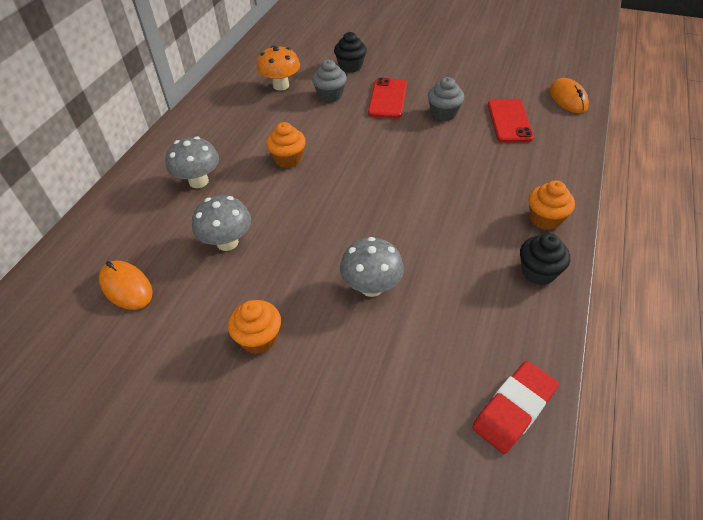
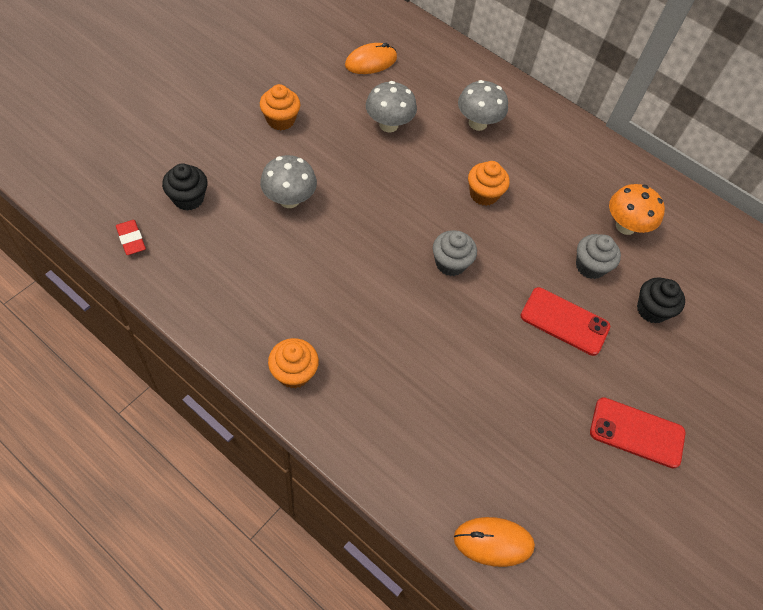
camera: 100 degrees right, 10 degrees up
(443, 113) = (512, 367): grey cupcake -> grey cupcake (450, 263)
(509, 121) = (470, 434): red phone -> red phone (637, 432)
(514, 409) = (131, 239): red eraser -> red eraser, size x0.61
(538, 272) = (235, 327): black cupcake -> black cupcake (188, 198)

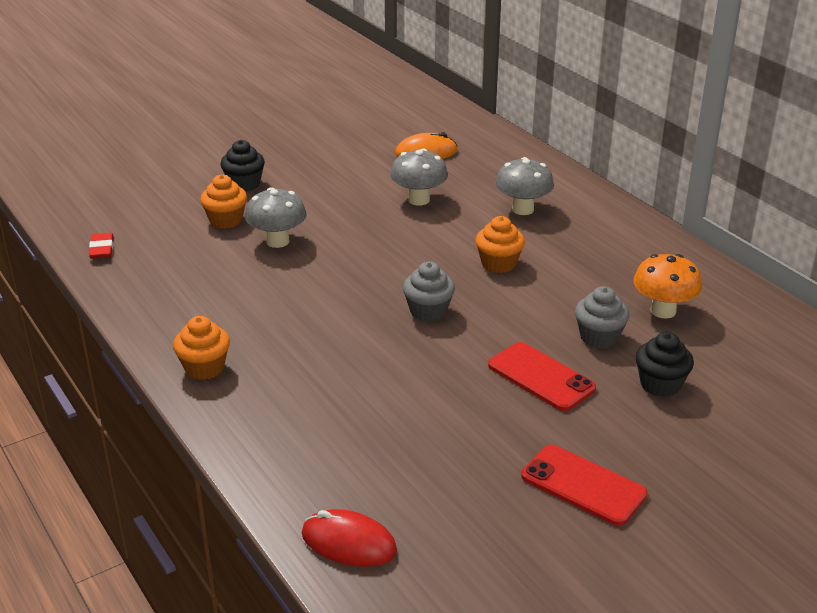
camera: 25 degrees right, 25 degrees down
(188, 198) = (175, 228): black cupcake -> black cupcake (244, 184)
(280, 120) = (303, 184): orange cupcake -> orange cupcake (226, 220)
(493, 542) = (349, 543): orange mouse -> red mouse

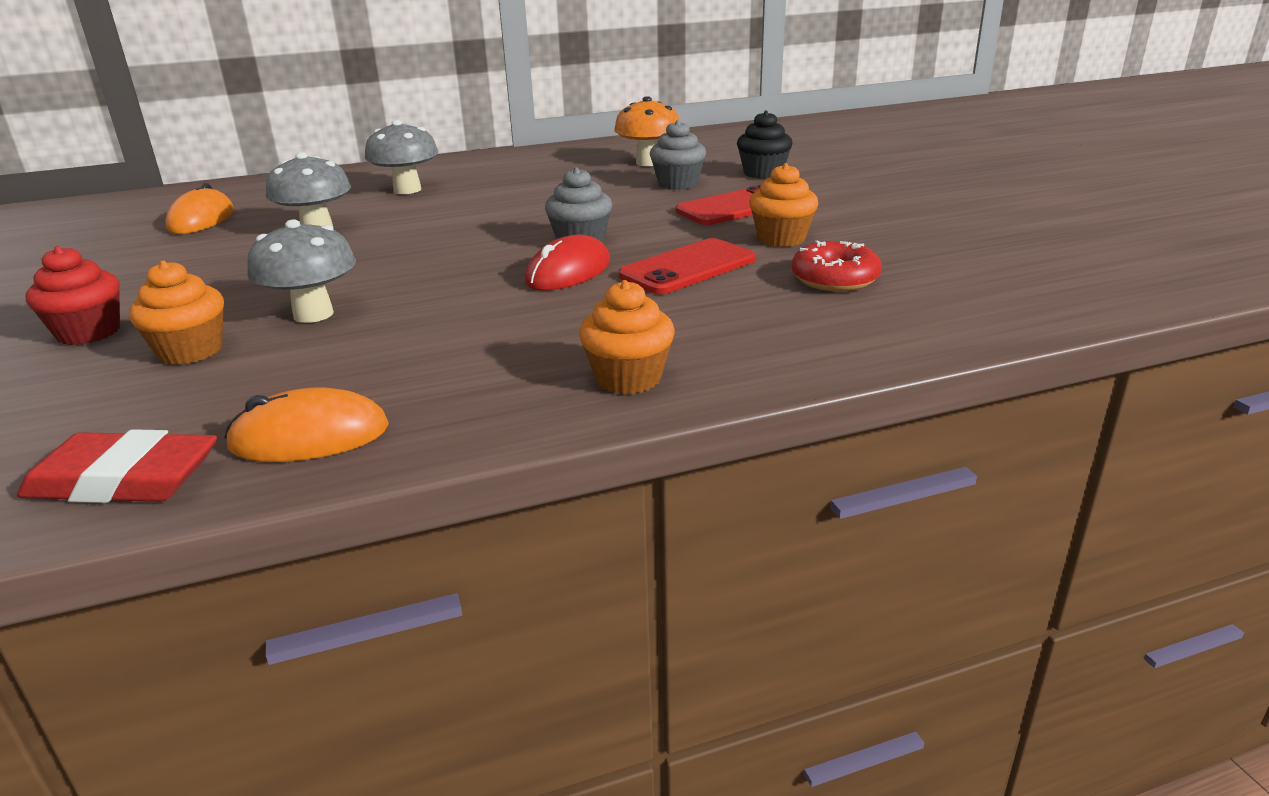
camera: 75 degrees left, 5 degrees down
(102, 249) = (124, 479): red eraser -> red eraser, size x1.63
(137, 283) = (309, 437): none -> orange mouse
(244, 184) = (89, 332): black cupcake -> red cupcake
(349, 543) = (1021, 303): red mouse -> red mouse (568, 272)
(379, 442) = (834, 279): none -> red donut
(498, 264) = (509, 207): orange cupcake -> orange cupcake (781, 238)
(583, 485) = (910, 207): red phone -> red phone (688, 268)

